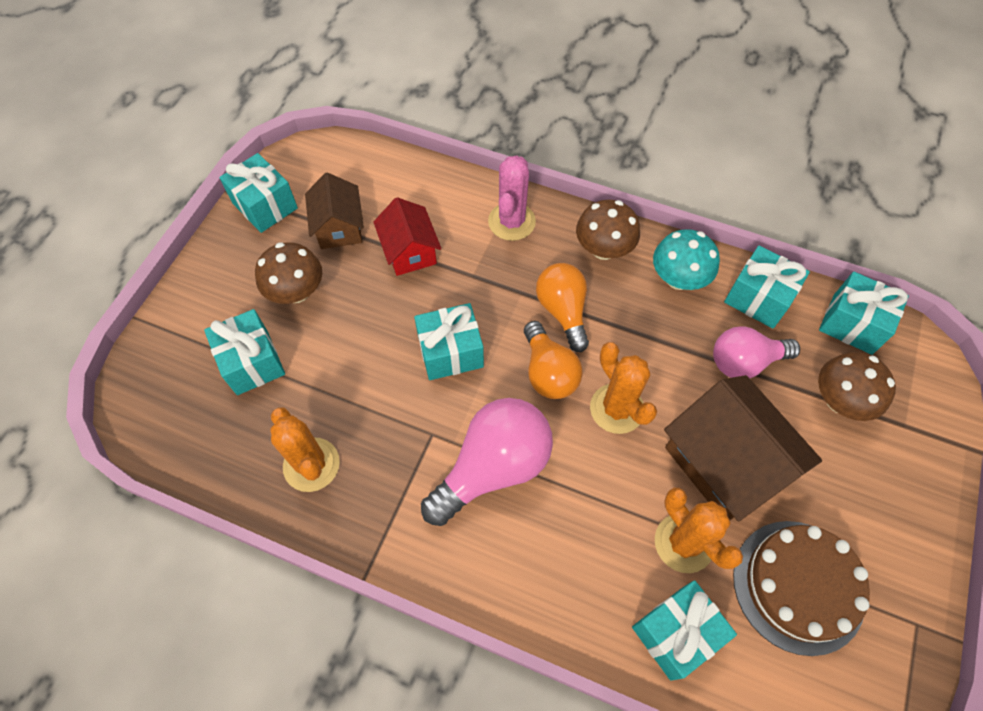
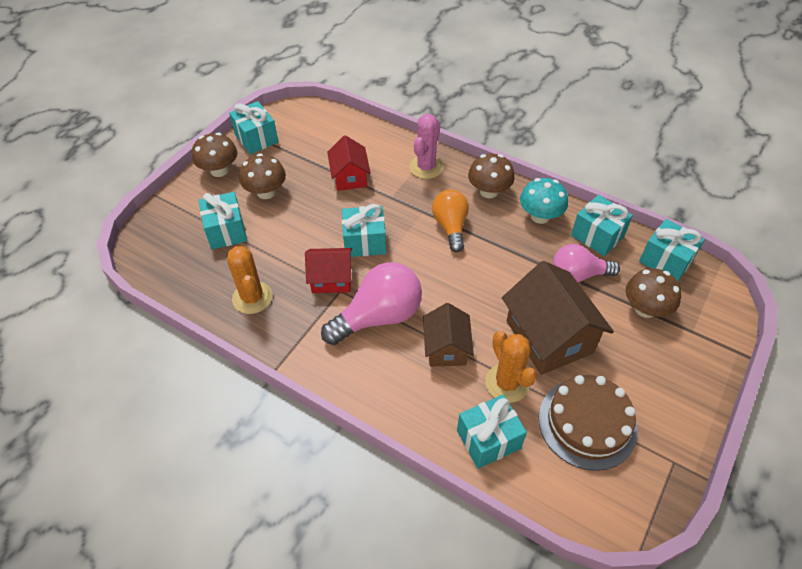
camera: 10 degrees right, 10 degrees down
(222, 265) = (219, 170): none -> brown mushroom
(339, 227) = (304, 157): brown house -> brown house (446, 348)
(416, 418) = (331, 279): none -> red house
(548, 372) = (431, 263): orange light bulb -> none
(617, 408) = (476, 292): orange cactus -> none

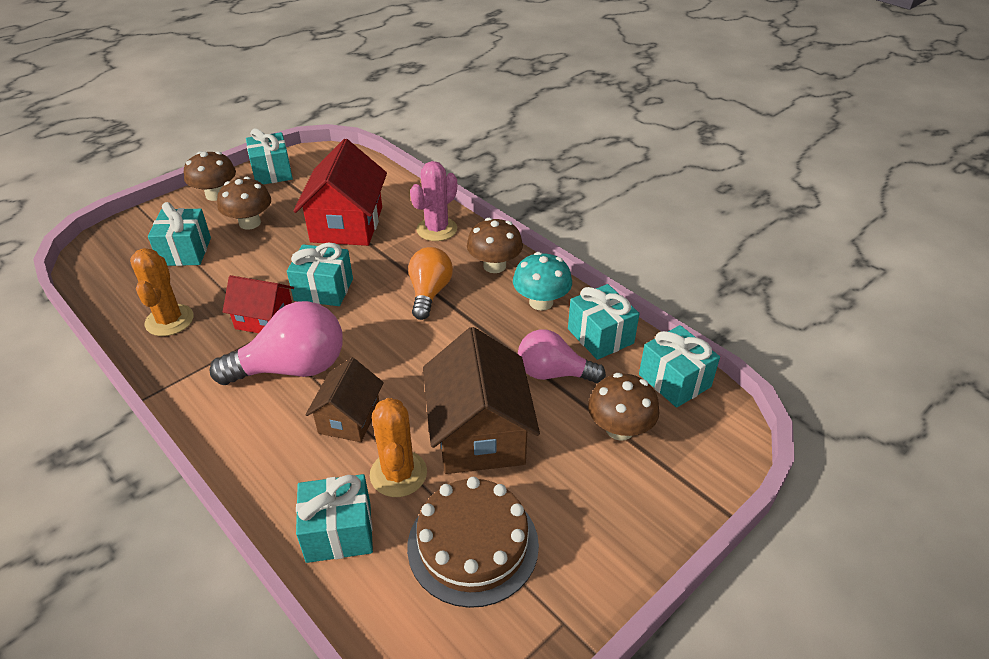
camera: 15 degrees right, 10 degrees down
(350, 177) = (347, 224): red house -> red house, size x1.69

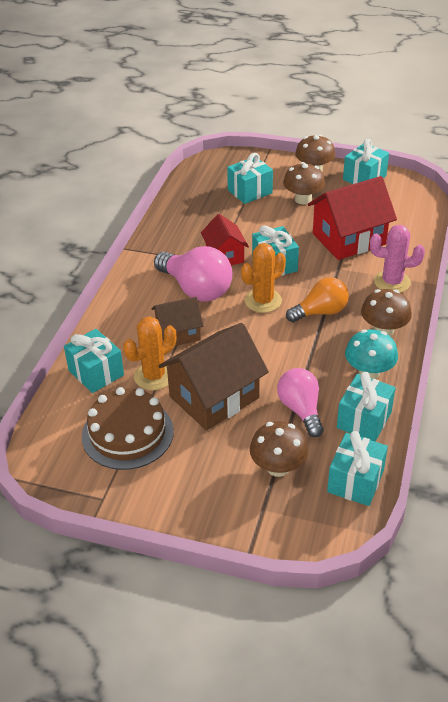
camera: 60 degrees right, 0 degrees up
(169, 320) = (189, 221): orange cactus -> orange cactus (263, 301)

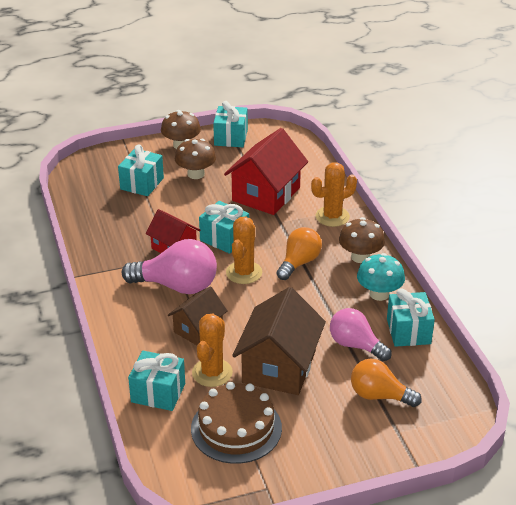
camera: 35 degrees left, 5 degrees down
(278, 467) = (379, 396): brown mushroom -> orange light bulb
(355, 481) = (443, 378): turquoise gift -> none
(392, 282) = (332, 216): pink cactus -> orange cactus

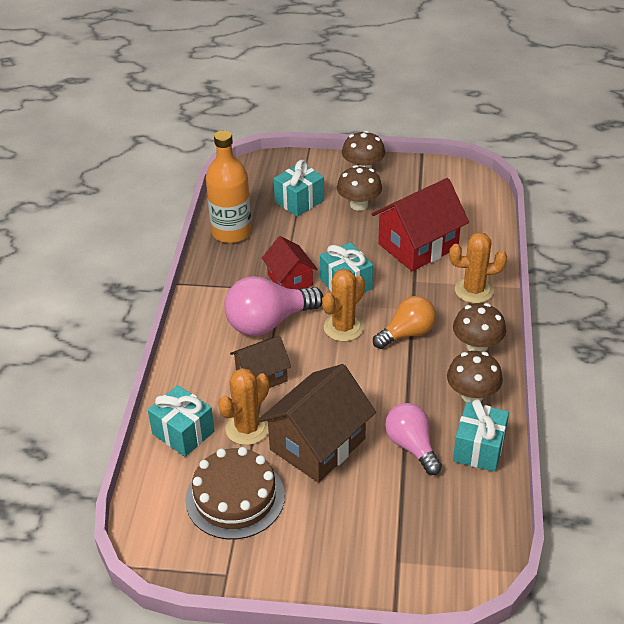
camera: 25 degrees right, 5 degrees up
(96, 223) = (231, 232): none -> orange bottle
(177, 286) = (268, 322): pink light bulb -> pink light bulb turned 120 degrees clockwise
(230, 137) = (418, 172): turquoise gift -> none
(379, 294) = (472, 395): turquoise mushroom -> brown mushroom
(379, 396) = (402, 513): orange light bulb -> none

